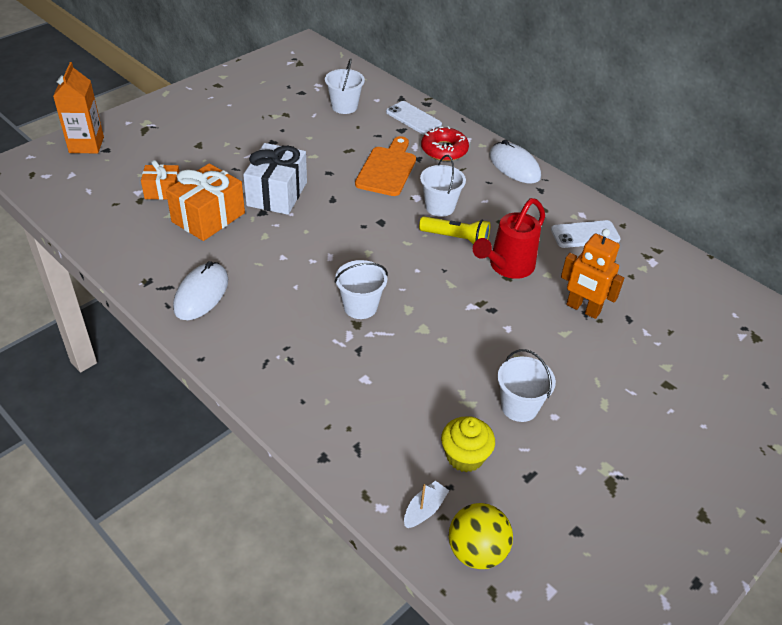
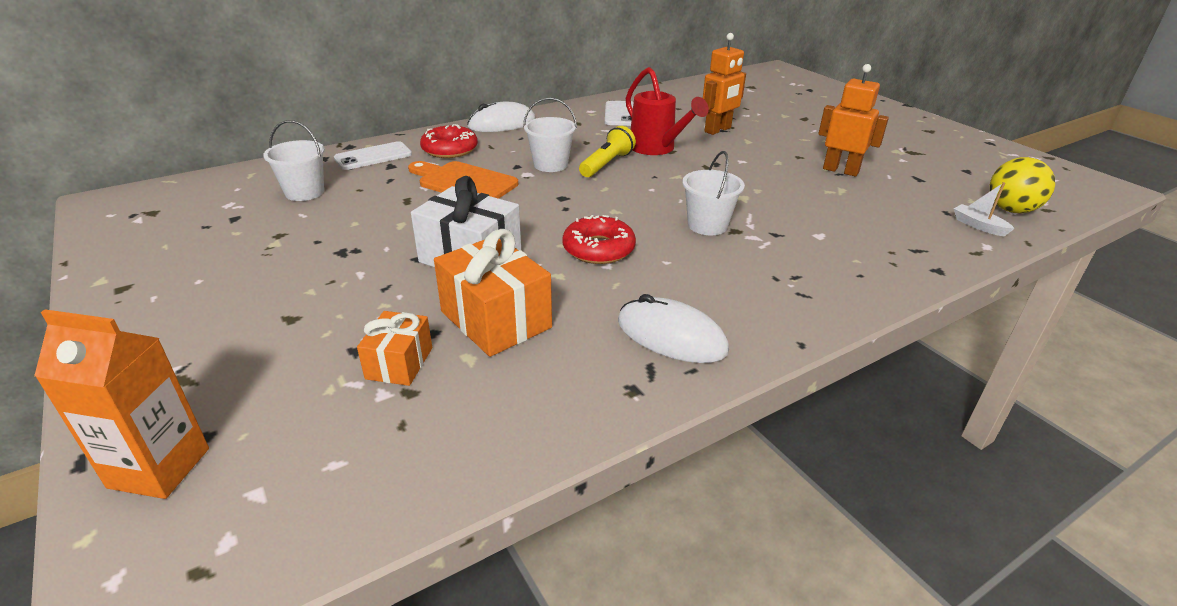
camera: 75 degrees left, 10 degrees down
(304, 250) = (598, 249): none -> red donut
(465, 456) = (908, 200): yellow cupcake -> none
(519, 406) = (840, 170): white bucket -> orange robot

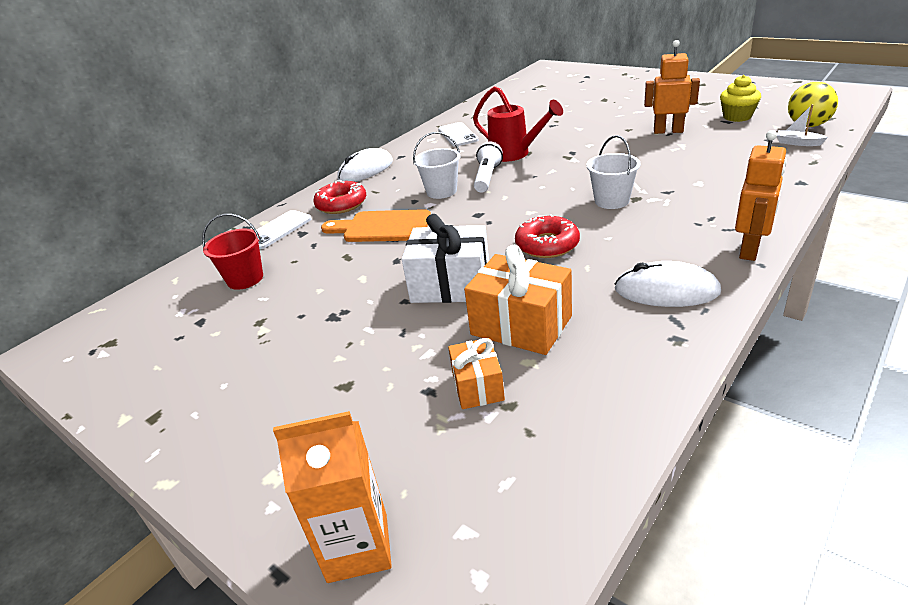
camera: 15 degrees left, 0 degrees up
(304, 192) = (245, 279): white bucket -> red bucket
(607, 164) = (487, 177): yellow flashlight -> white flashlight
(718, 130) = (548, 126): orange robot -> orange robot (750, 250)
(935, 177) = (737, 117): none -> yellow cupcake

